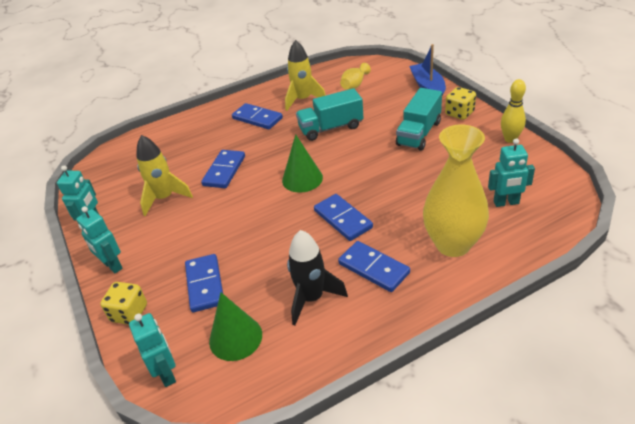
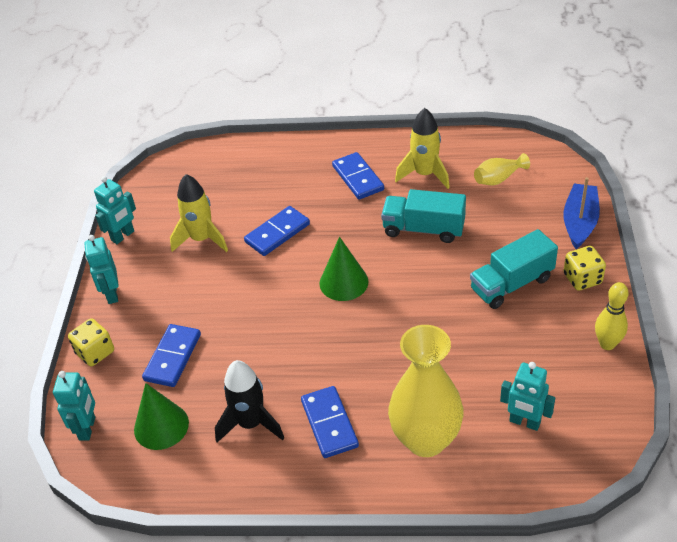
camera: 30 degrees right, 5 degrees up
(343, 219) = (345, 352): blue domino -> none

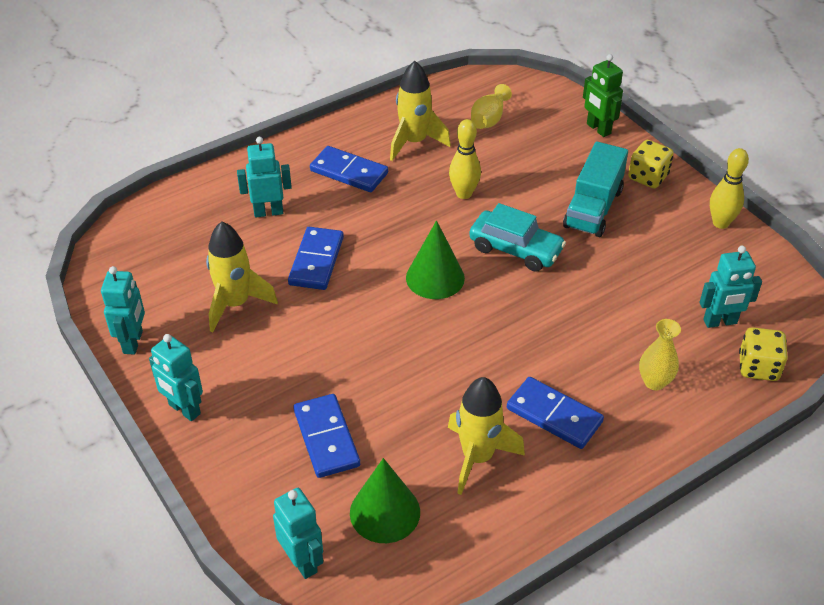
camera: 40 degrees left, 0 degrees up
(95, 352) = (228, 479): yellow dice -> yellow dice (758, 367)
(251, 423) = (477, 457): black rocket -> yellow rocket
(279, 184) = (268, 212): none -> turquoise robot
(421, 288) = (515, 249): none -> turquoise car
(423, 229) = (464, 194): turquoise truck -> yellow bowling pin
(426, 440) = (654, 382): yellow vase -> yellow vase, size x0.47
(579, 222) = (598, 129): blue boat -> green robot

